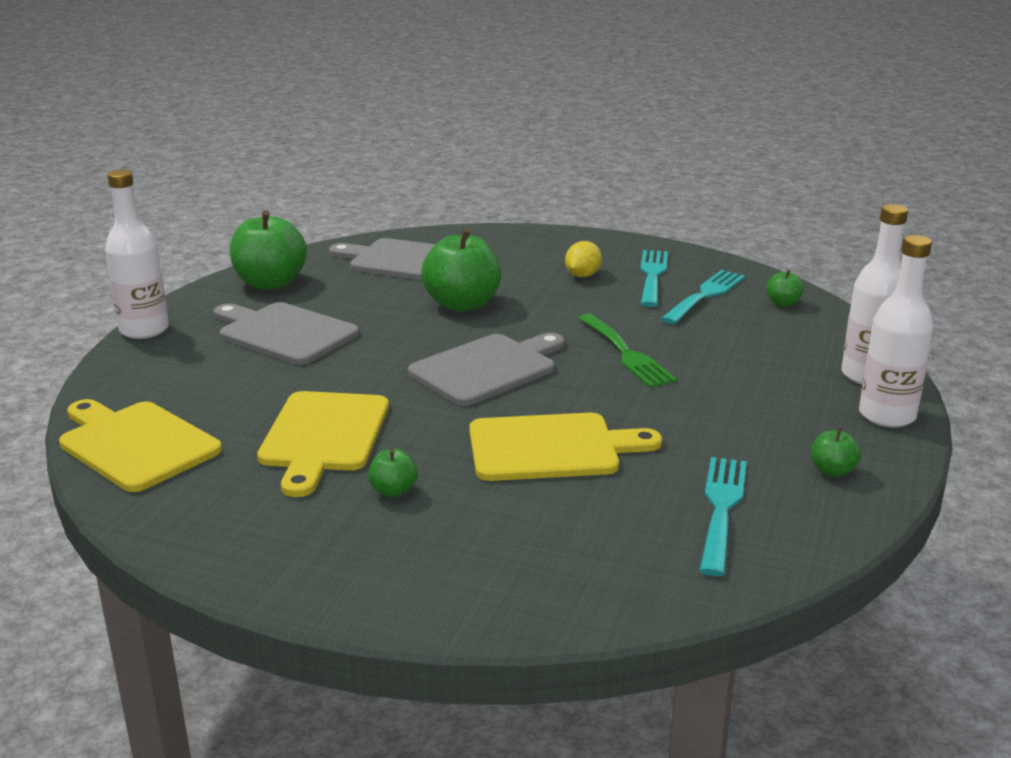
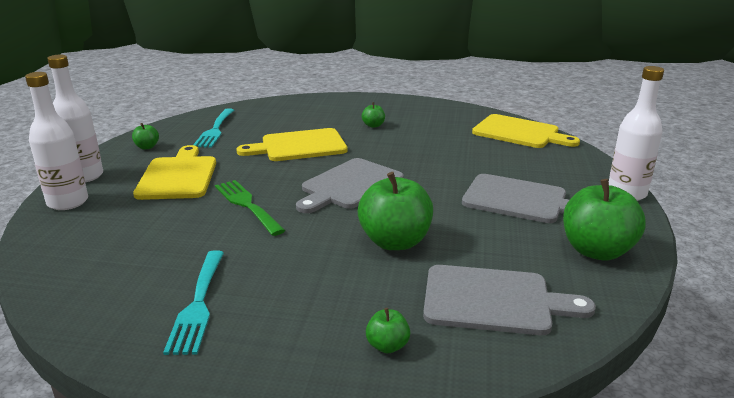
camera: 170 degrees right, 0 degrees up
(324, 436) = (426, 142): yellow cutting board -> yellow cutting board (178, 176)
(582, 275) = (280, 296): yellow lemon -> none
(705, 295) = (151, 277): turquoise fork -> none
(783, 303) = (74, 273): green apple -> green apple (387, 346)

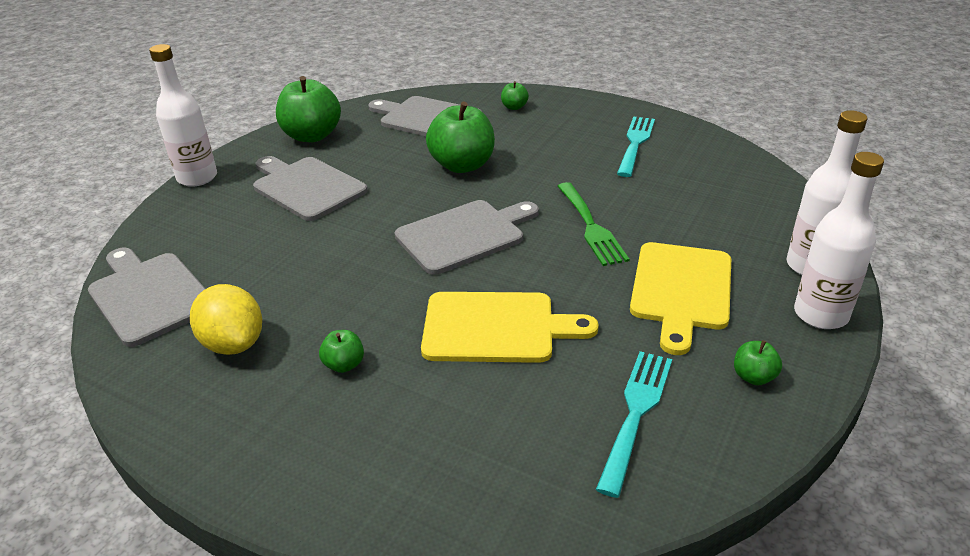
camera: 160 degrees left, 10 degrees up
(440, 124) = (233, 343): none -> yellow lemon
(519, 132) = (149, 295): yellow cutting board -> grey cutting board

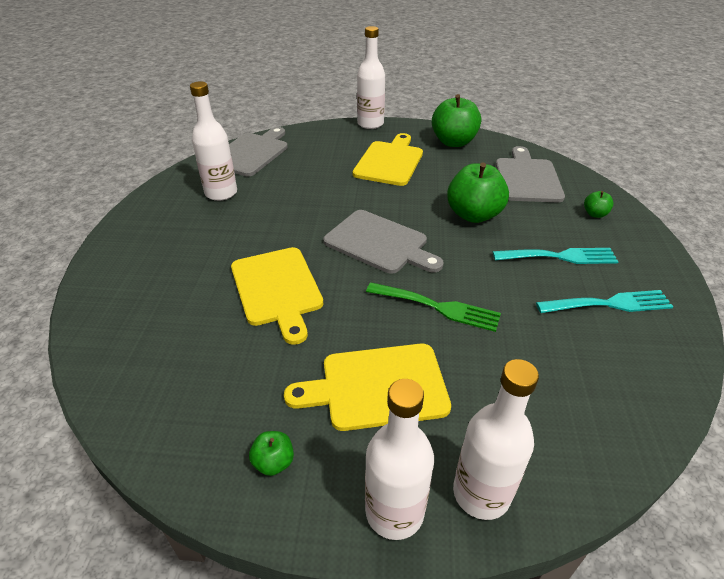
camera: 65 degrees right, 5 degrees up
(233, 343) = (221, 193): yellow lemon -> white bottle
(306, 187) = (389, 161): grey cutting board -> yellow cutting board
(344, 365) = (216, 237): green apple -> none
(591, 226) = (438, 307): green fork -> green fork turned 120 degrees counterclockwise
(636, 413) = (206, 388): turquoise fork -> turquoise fork (560, 256)

